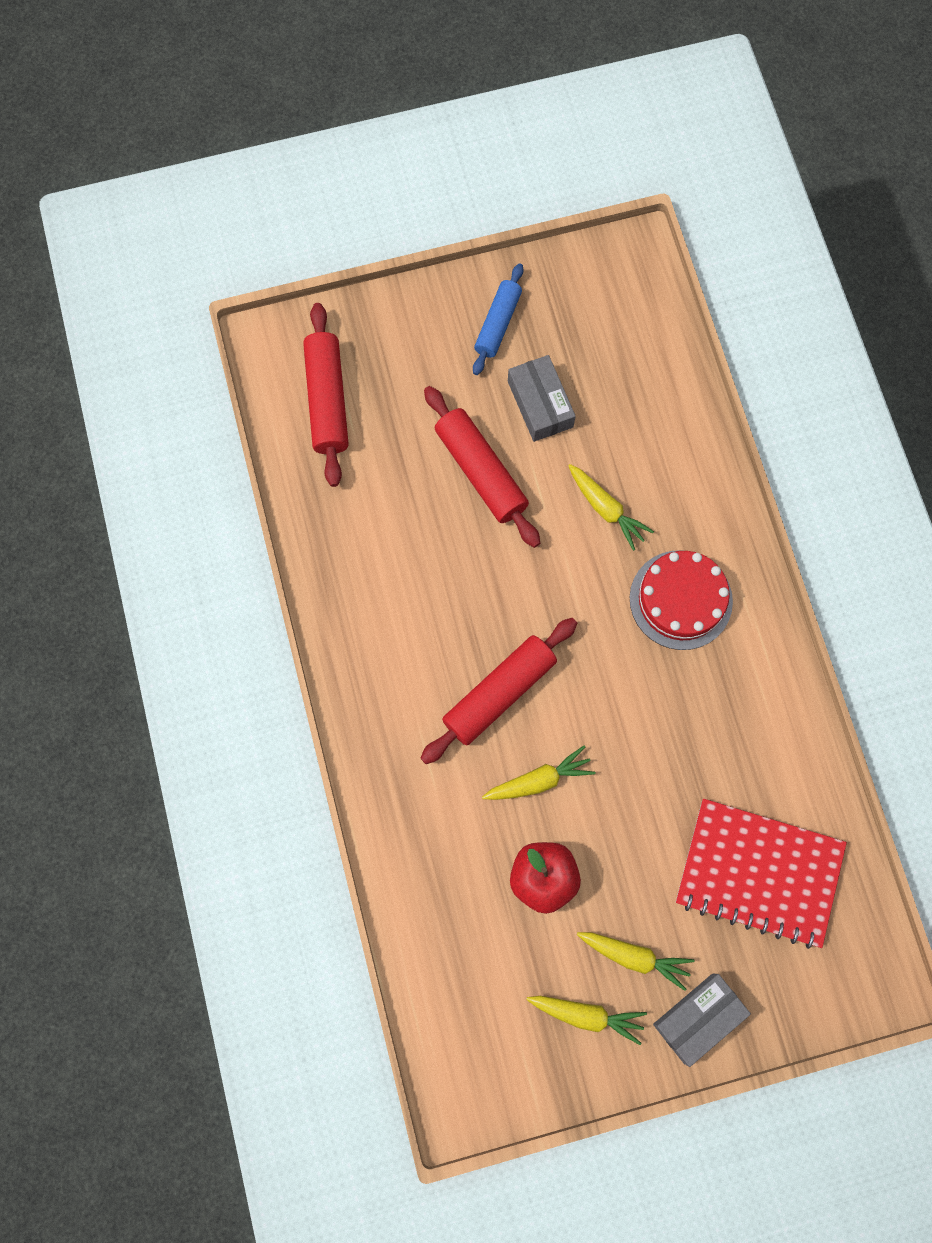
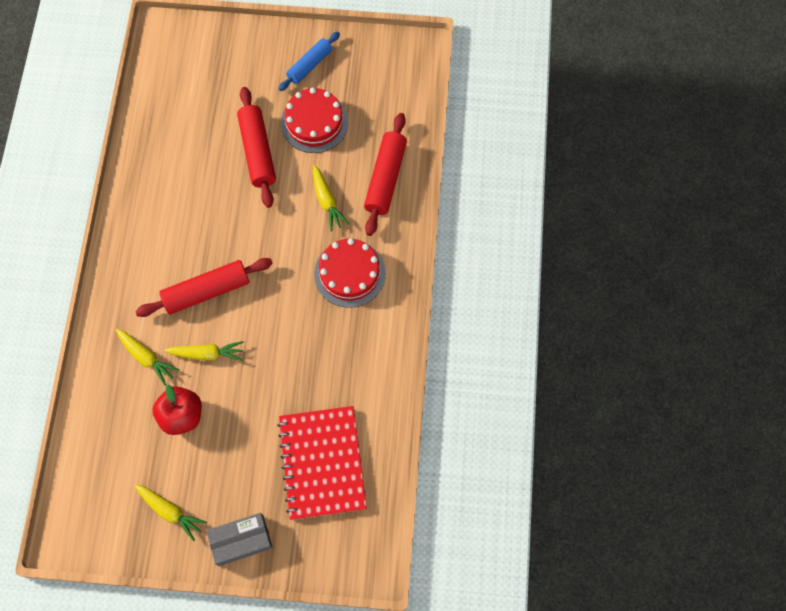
camera: 20 degrees right, 5 degrees down
(327, 400) = (181, 77): red rolling pin -> red rolling pin (385, 178)
(540, 404) = (314, 122): grey box -> red cake
(634, 956) = (217, 486): yellow carrot -> yellow carrot (146, 357)
(759, 873) = (322, 463): red notebook -> red notebook turned 45 degrees clockwise

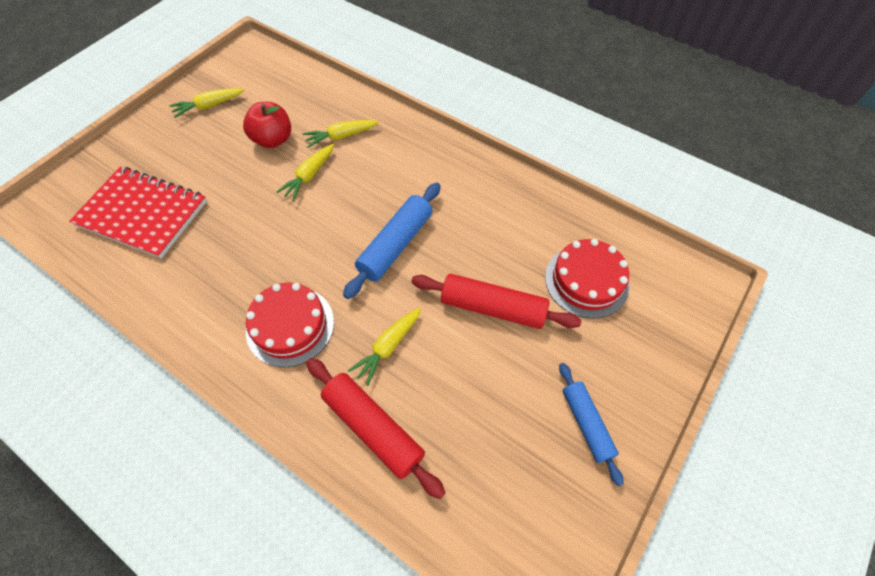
camera: 120 degrees right, 10 degrees down
(207, 291) = (367, 199): red rolling pin -> none
(240, 243) = (396, 245): none -> blue rolling pin
(241, 540) = (145, 136): grey box -> none
(314, 122) = (498, 386): red cake -> red cake (586, 281)
(327, 201) = (388, 347): yellow carrot -> yellow carrot turned 60 degrees counterclockwise

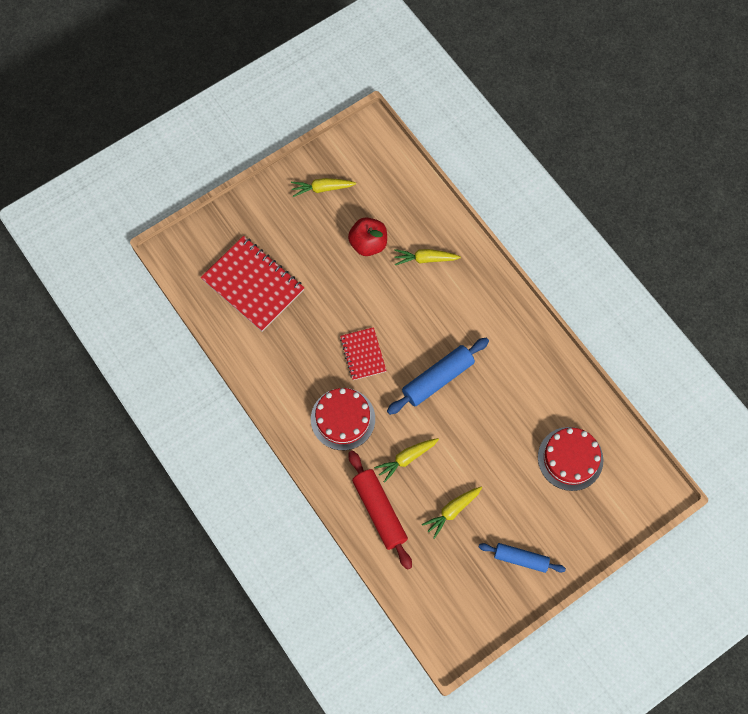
camera: 20 degrees right, 10 degrees up
(296, 246) = (363, 354): none -> red notebook
(309, 176) = (388, 291): yellow carrot -> yellow carrot (452, 511)
(492, 308) = (491, 455): red rolling pin -> none
(586, 424) = (521, 559): blue rolling pin -> blue rolling pin turned 75 degrees counterclockwise

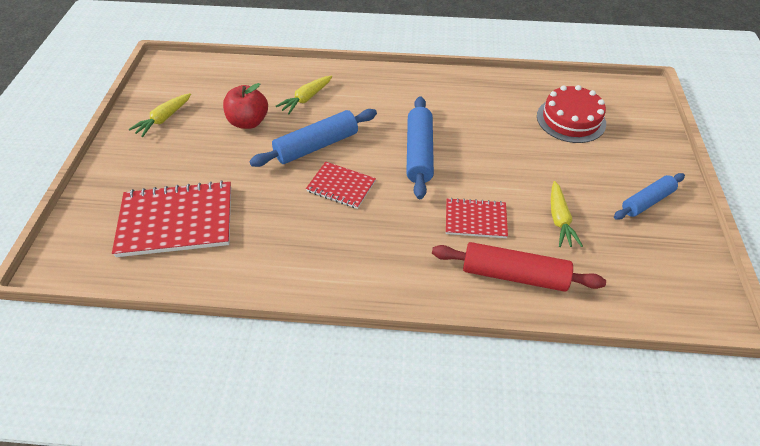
camera: 50 degrees left, 20 degrees down
(343, 419) = (388, 241): red cake -> none
(385, 308) = (316, 146): none -> blue rolling pin
(406, 458) = (475, 219): yellow carrot -> red notebook

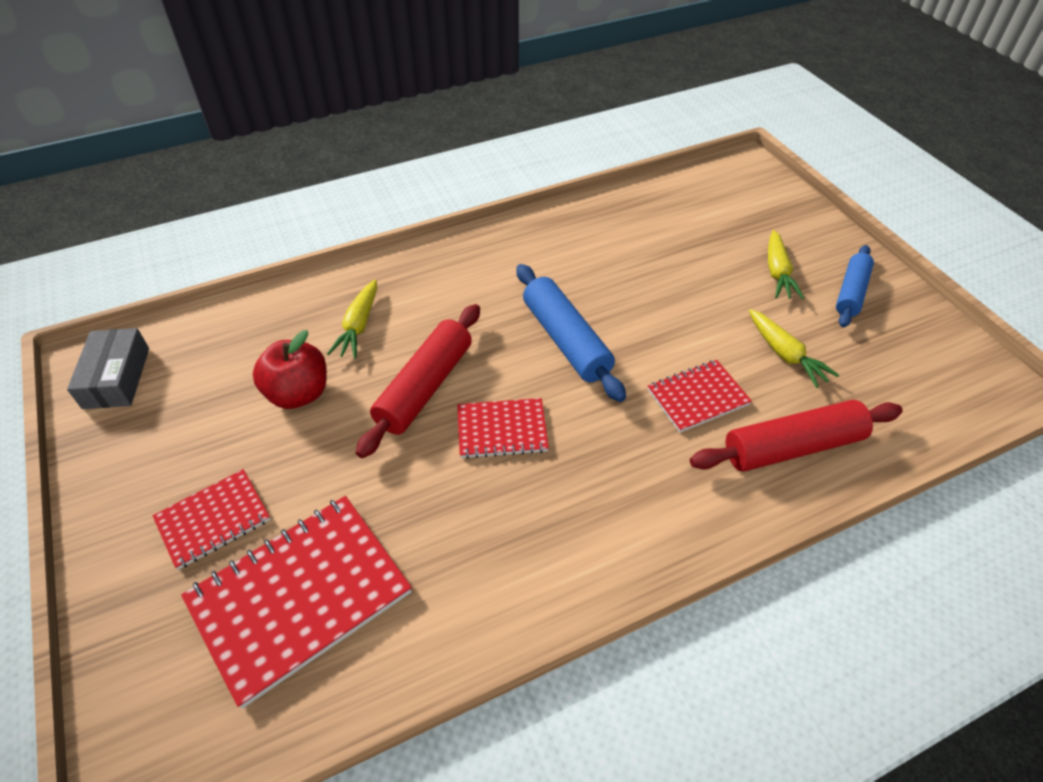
camera: 30 degrees left, 0 degrees up
(163, 119) = (155, 445): yellow carrot -> yellow carrot (777, 272)
(164, 166) = (213, 519): none -> red notebook
(169, 79) = (117, 378): none -> grey box
(316, 146) = (425, 387): blue rolling pin -> red rolling pin
(571, 119) = (702, 227): red cake -> none

